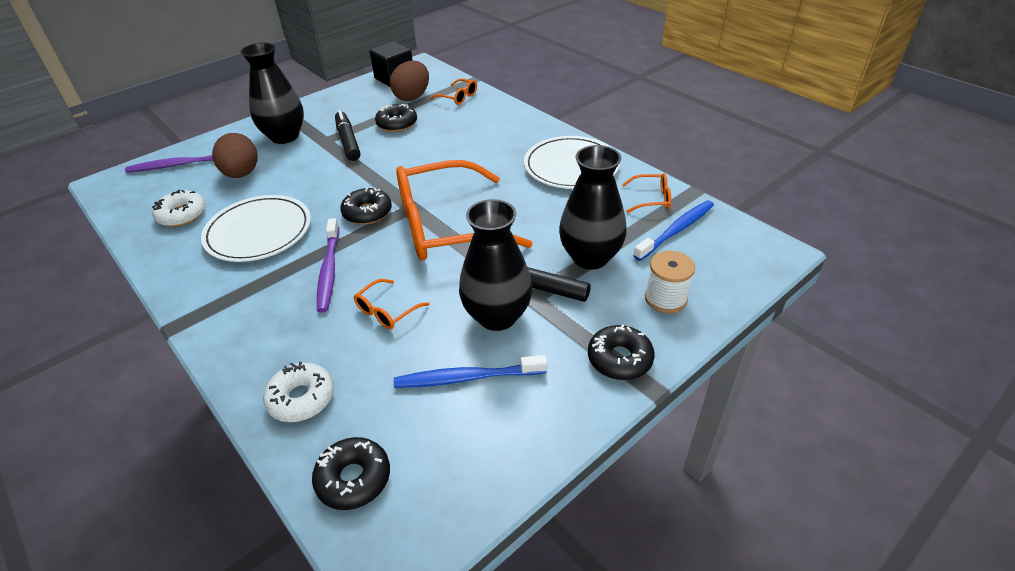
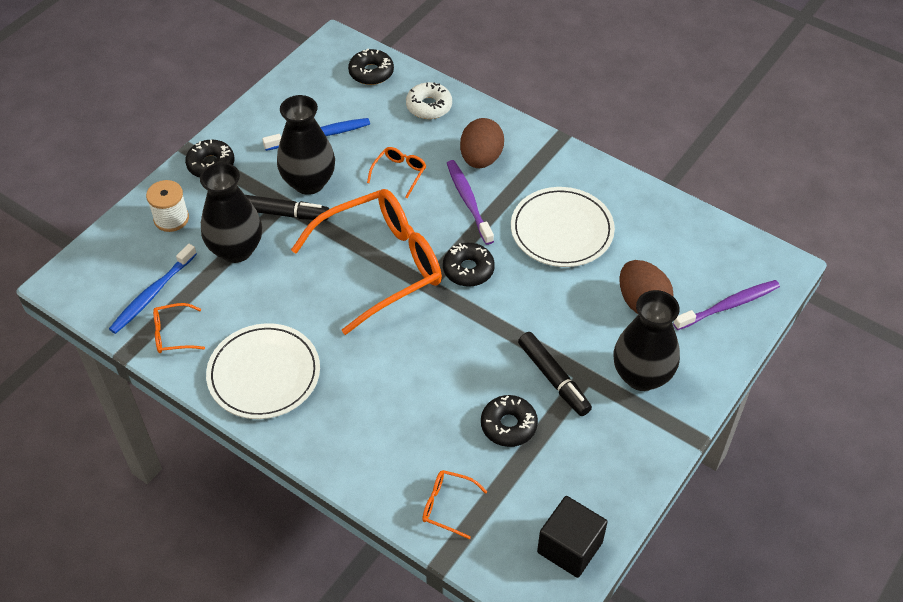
camera: 165 degrees right, 10 degrees up
(182, 215) = (656, 238): white donut -> none
(412, 97) = (517, 496): brown egg -> brown egg (481, 159)

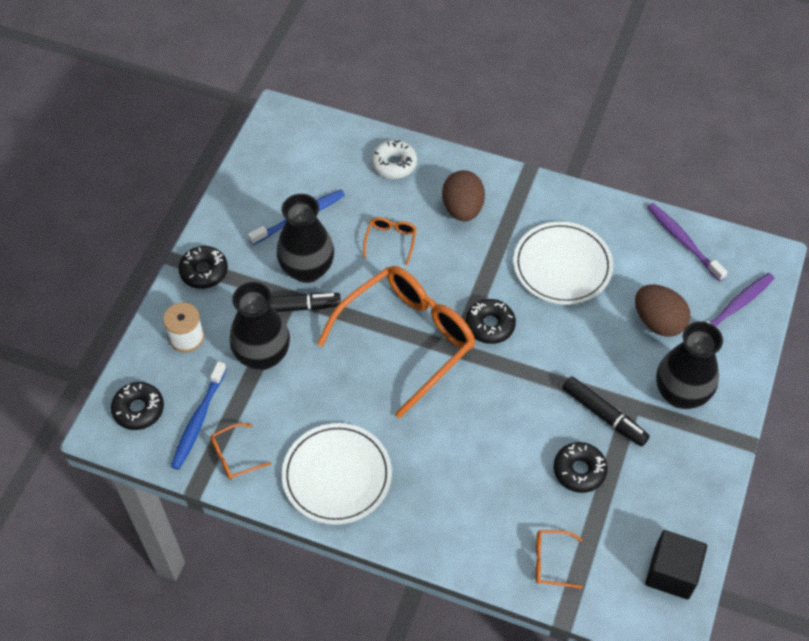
camera: 15 degrees left, 5 degrees up
(371, 72) = (325, 139): black donut -> black donut (138, 409)
(468, 201) = (466, 255): purple toothbrush -> purple toothbrush (683, 241)

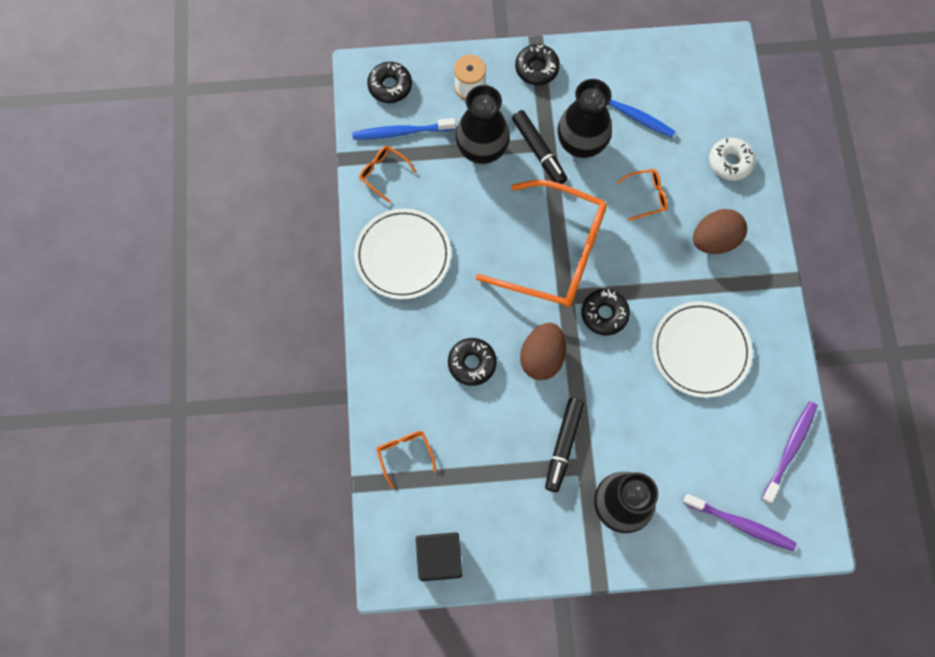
camera: 65 degrees right, 15 degrees up
(579, 470) = (499, 445): black donut -> black donut (472, 363)
(658, 322) = (685, 458): brown egg -> brown egg (542, 357)

